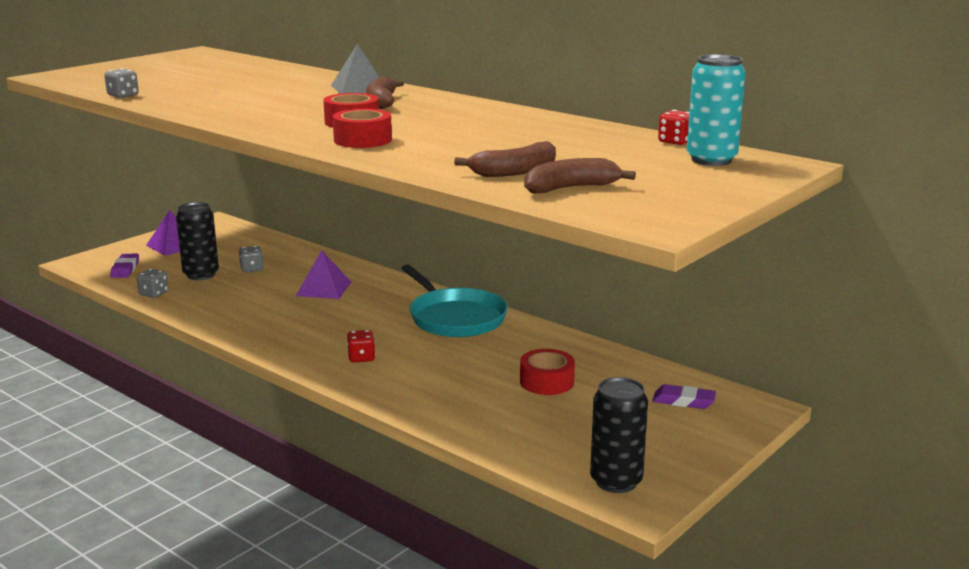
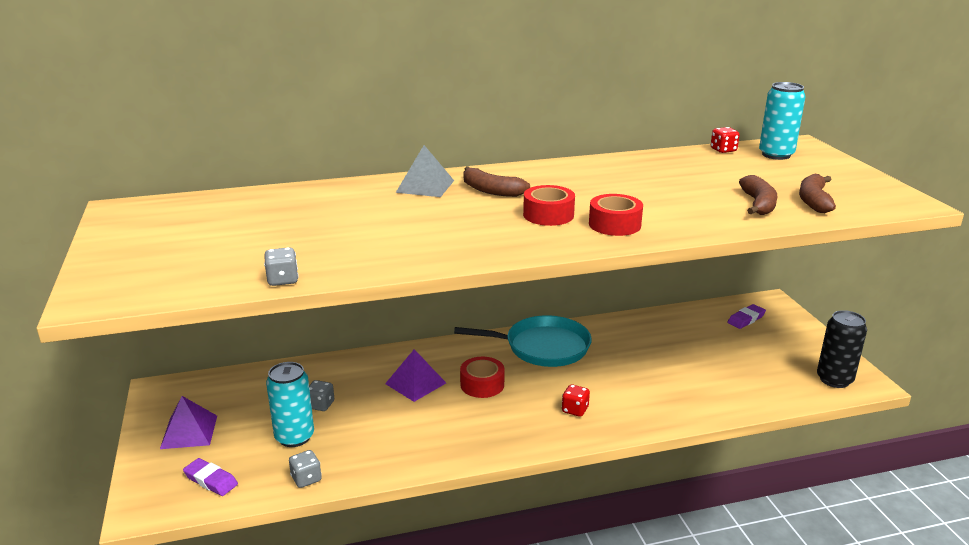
camera: 55 degrees left, 5 degrees up
(201, 275) = (294, 437): black can -> turquoise can
(546, 382) = (682, 352): red tape -> red tape (482, 384)

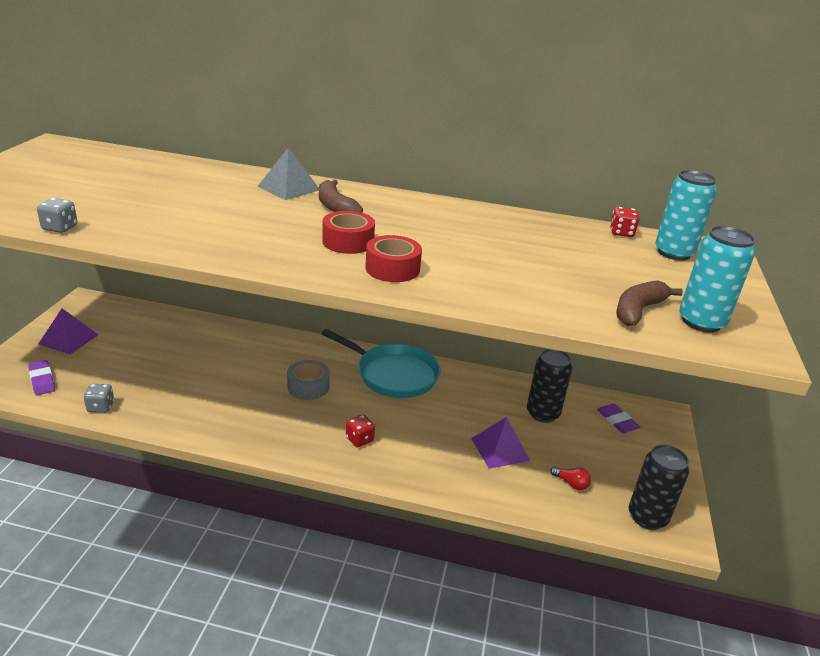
camera: 25 degrees right, 5 degrees up
(294, 437) = (128, 372): turquoise can -> turquoise can (701, 322)
(320, 405) = (173, 354): grey dice -> none
(415, 383) = (259, 365): purple pyramid -> purple pyramid (500, 449)
(482, 384) = (308, 386): red tape -> grey tape
(689, 334) = (542, 413): none -> black can
(746, 319) = (617, 421): purple eraser -> purple eraser turned 75 degrees clockwise
(758, 204) = (570, 295): brown banana -> none
(762, 377) = (571, 483): none -> red light bulb

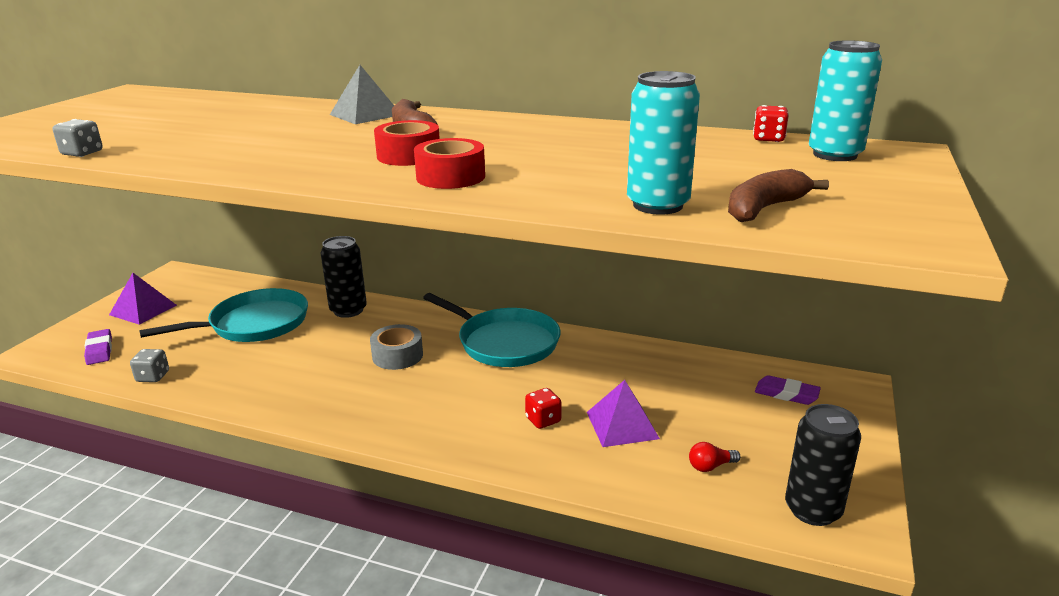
camera: 10 degrees right, 5 degrees down
(175, 355) = (254, 324): none -> turquoise pan
(359, 439) = (444, 412): red dice -> red dice (543, 420)
(542, 413) = (686, 385): black can -> black can (348, 310)
(571, 483) = (710, 466): red light bulb -> red light bulb turned 120 degrees clockwise
(617, 421) = (786, 394): purple eraser -> purple eraser turned 45 degrees counterclockwise
(701, 322) = (853, 218): turquoise can -> turquoise can (658, 205)

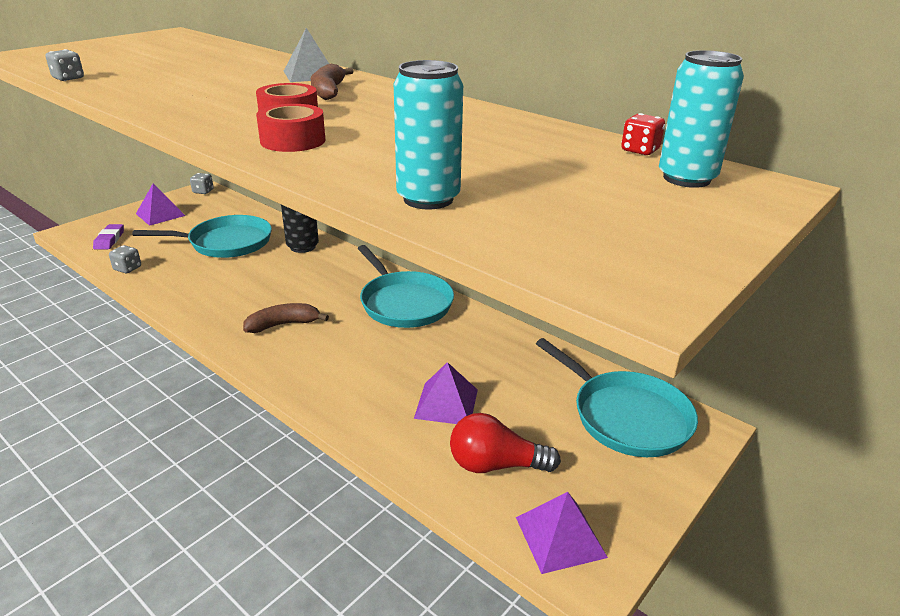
camera: 20 degrees right, 5 degrees up
(177, 275) = (203, 191): none -> grey dice
(397, 356) = (310, 294): grey tape -> none
(543, 420) = (382, 380): red dice -> none
(710, 466) = (496, 465): red light bulb -> red light bulb, size x2.00
(764, 208) = (525, 222): brown banana -> brown banana (283, 324)
(786, 394) = (626, 417): purple eraser -> turquoise pan
(813, 510) = (560, 537): black can -> purple pyramid

